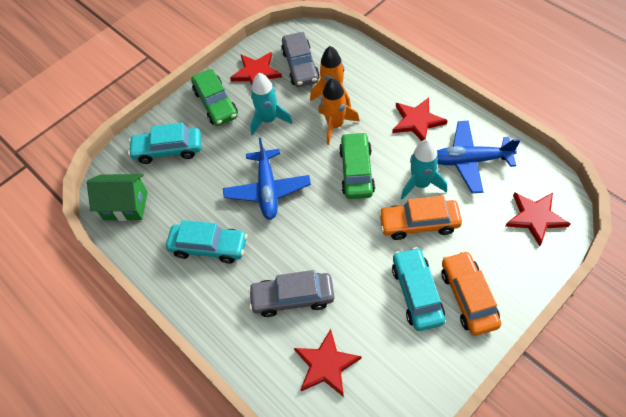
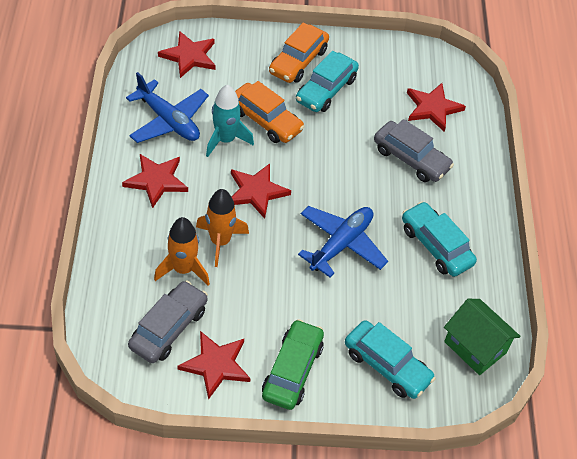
camera: 145 degrees left, 5 degrees down
(268, 120) = (266, 303): turquoise rocket -> none
(356, 171) = (256, 191): green car -> red star

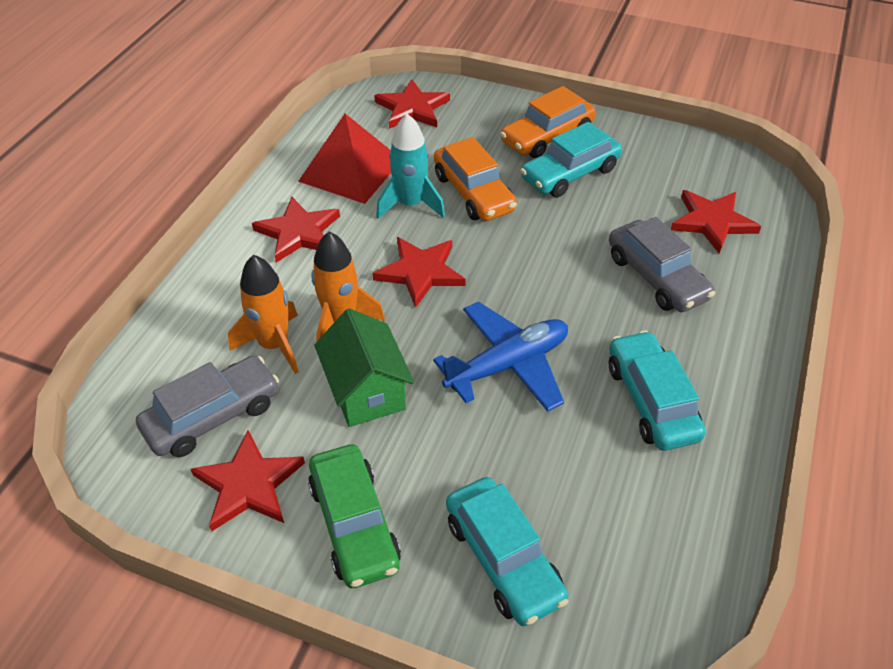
camera: 25 degrees right, 5 degrees down
(168, 121) = (350, 170): blue plane -> red pyramid
(292, 370) = (354, 524): green car -> green car turned 120 degrees clockwise
(475, 347) = (661, 571): green house -> green house (366, 391)

